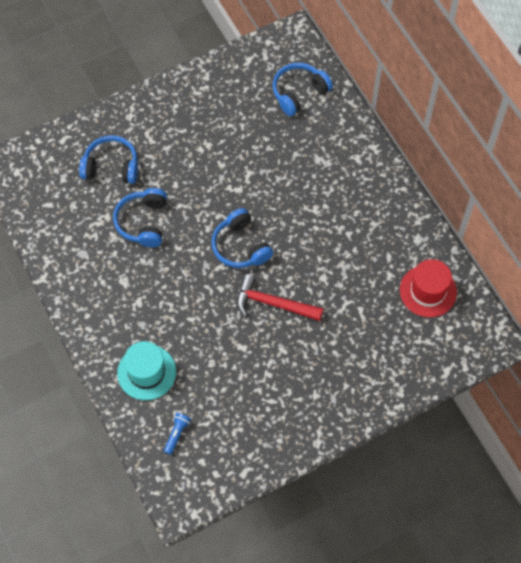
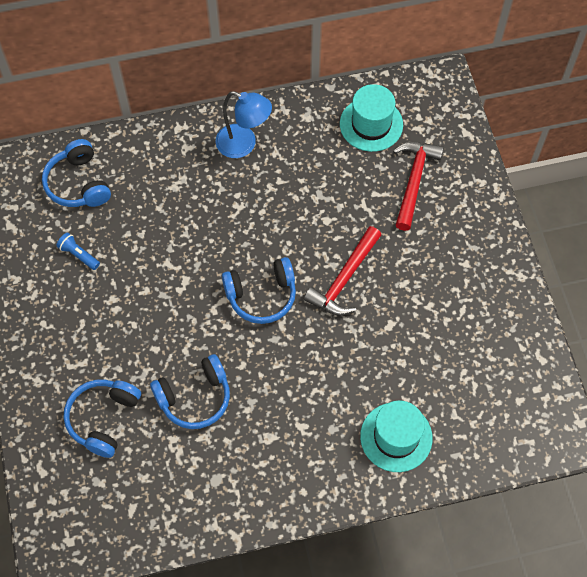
camera: 75 degrees left, 0 degrees up
(143, 222) = (195, 397): blue headphones -> blue headphones turned 45 degrees counterclockwise
(177, 434) = (481, 420): blue flashlight -> blue flashlight (78, 255)
(374, 198) = (244, 144): none -> blue lamp
(382, 337) = (414, 181): none -> red hammer
(428, 291) = (371, 124): red hat -> turquoise hat

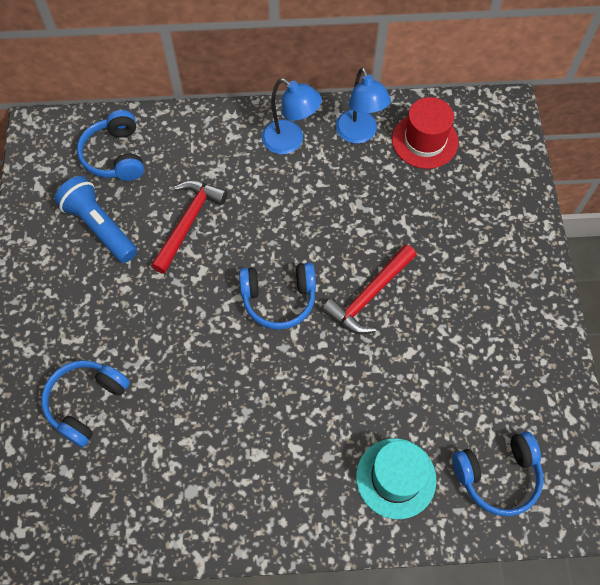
camera: 10 degrees right, 0 degrees up
(78, 255) = (99, 227): blue flashlight -> blue flashlight, size x2.00
(195, 397) = (187, 396): blue headphones -> blue headphones (497, 476)
(308, 127) = (359, 134): none -> blue lamp
(371, 124) = (425, 141): turquoise hat -> red hat
(414, 181) = (460, 205): red hammer -> red hammer (188, 223)

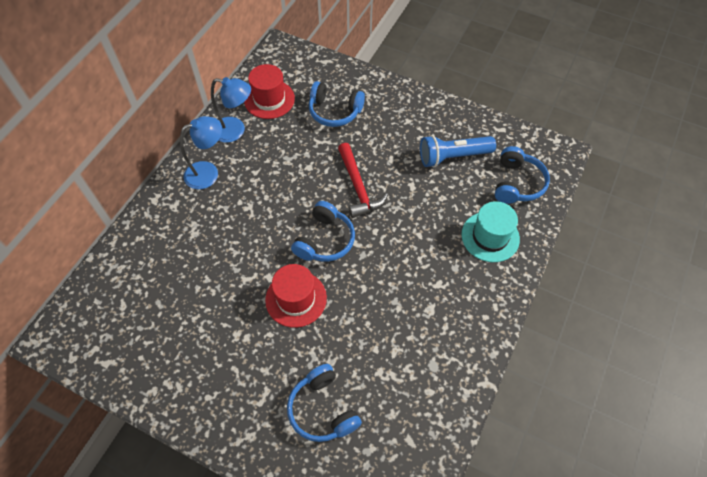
camera: 60 degrees left, 5 degrees down
(99, 227) = (180, 332): blue flashlight -> blue flashlight (452, 157)
(115, 155) = (125, 291): blue headphones -> blue headphones (334, 111)
(188, 223) = (223, 268): red hammer -> none
(192, 310) = (296, 299): none -> red hat

